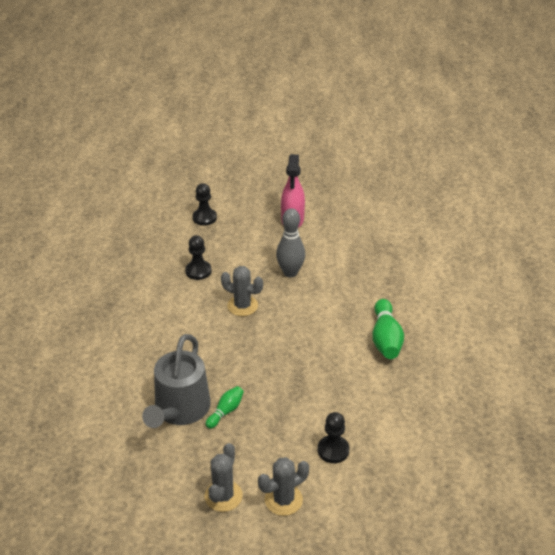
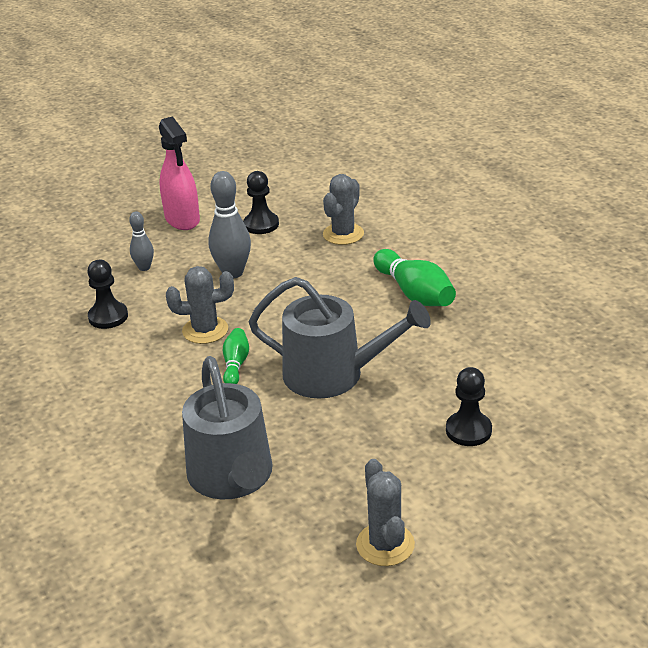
camera: 30 degrees left, 5 degrees down
(204, 218) = (61, 257): black pawn -> black pawn (261, 224)
(225, 411) = (296, 451): green bowling pin -> green bowling pin (235, 365)
(244, 246) = (144, 267): none -> grey bowling pin
(283, 500) = (463, 511): grey cactus -> grey cactus (343, 234)
(288, 372) = (333, 374): none -> grey watering can

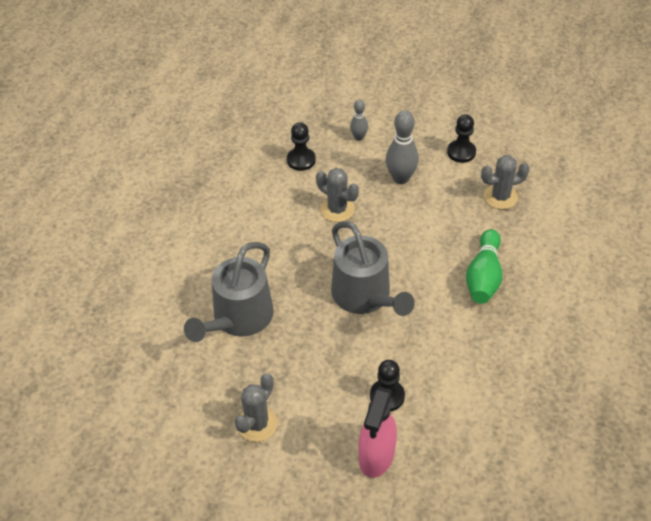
camera: 45 degrees right, 15 degrees up
(182, 219) = (421, 114): pink spray bottle -> pink spray bottle (376, 456)
(235, 365) = (324, 247): green bowling pin -> none

